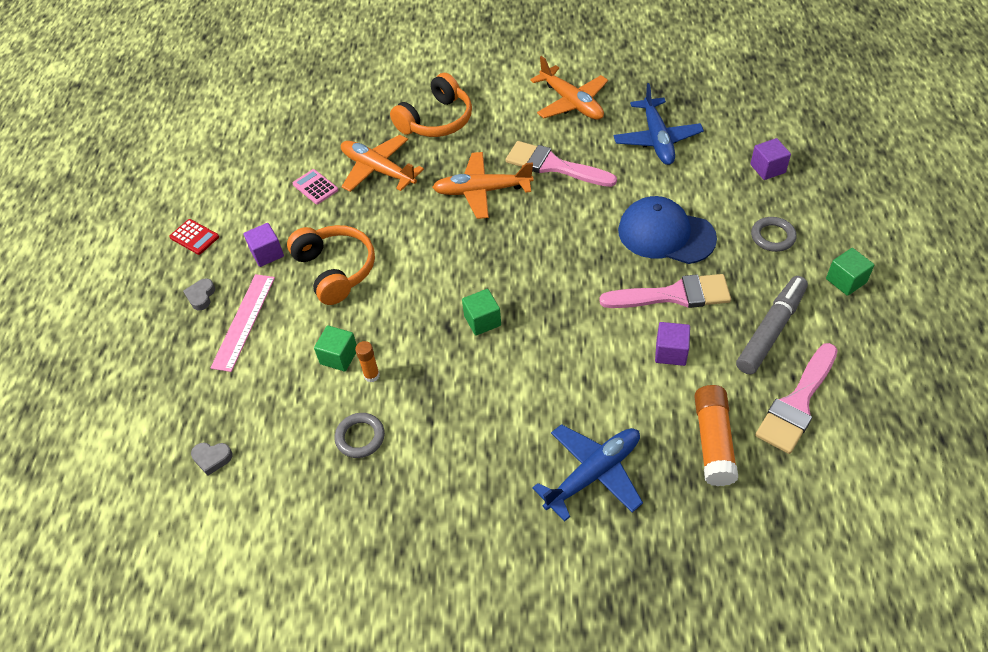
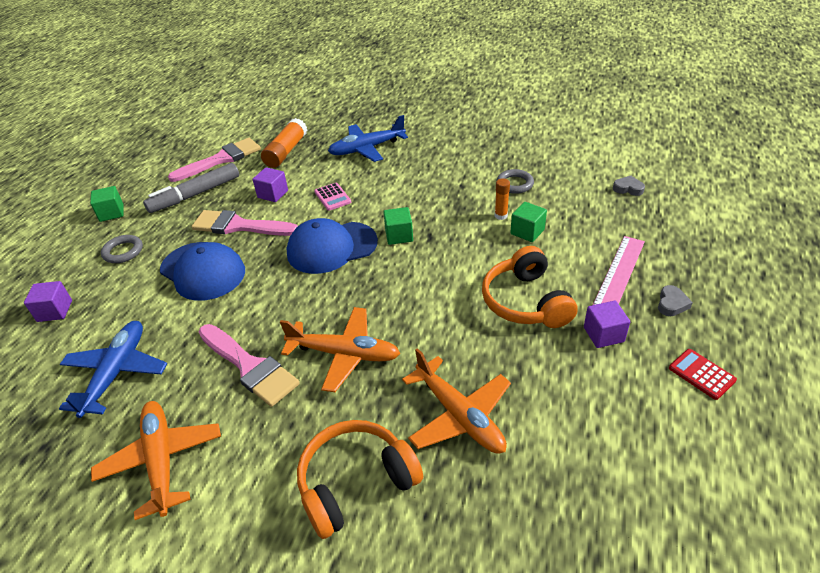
camera: 165 degrees left, 10 degrees down
(315, 187) = (546, 409): pink calculator -> pink calculator (332, 197)
(549, 289) = (331, 247): none -> blue cap

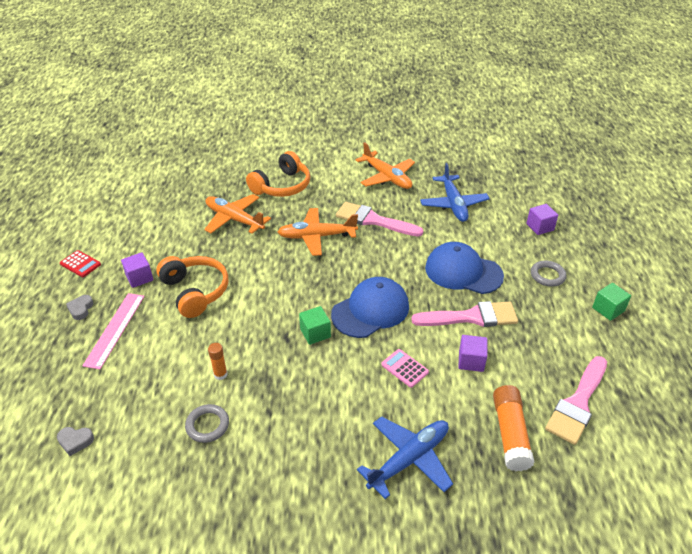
camera: 160 degrees right, 0 degrees up
(195, 194) = (551, 346): grey marker -> none
(527, 232) = (193, 359): green cube -> none

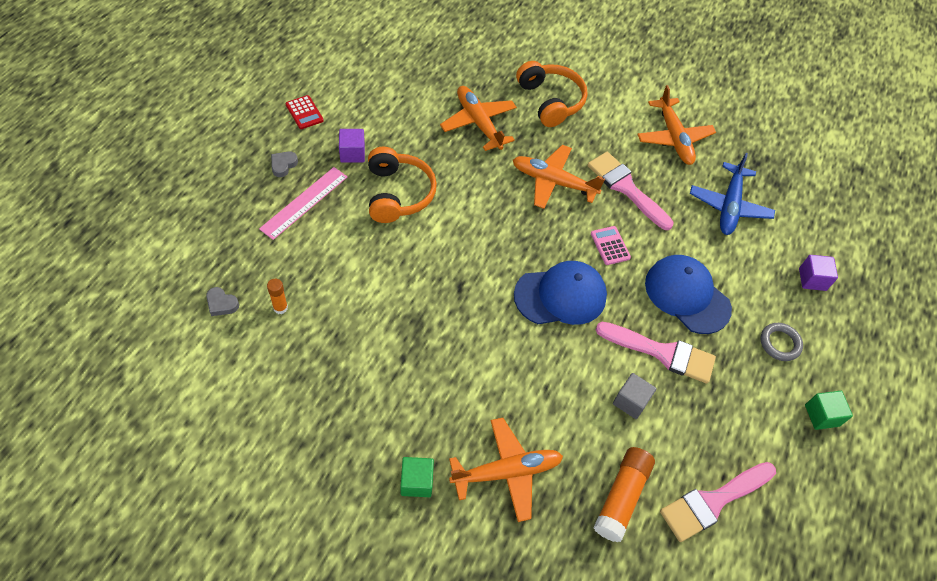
camera: 20 degrees right, 15 degrees up
(207, 425) = (341, 344): grey ring -> none
(220, 374) = (377, 297): orange glue stick -> orange glue stick (280, 308)
(282, 186) = (550, 101): orange headphones -> orange headphones turned 90 degrees counterclockwise
(315, 333) = (490, 295): green cube -> green cube (416, 482)
(404, 368) = (557, 376): pink calculator -> pink calculator (610, 246)
(409, 459) = (506, 472): blue plane -> orange plane
(471, 361) = (630, 401): purple cube -> grey cube

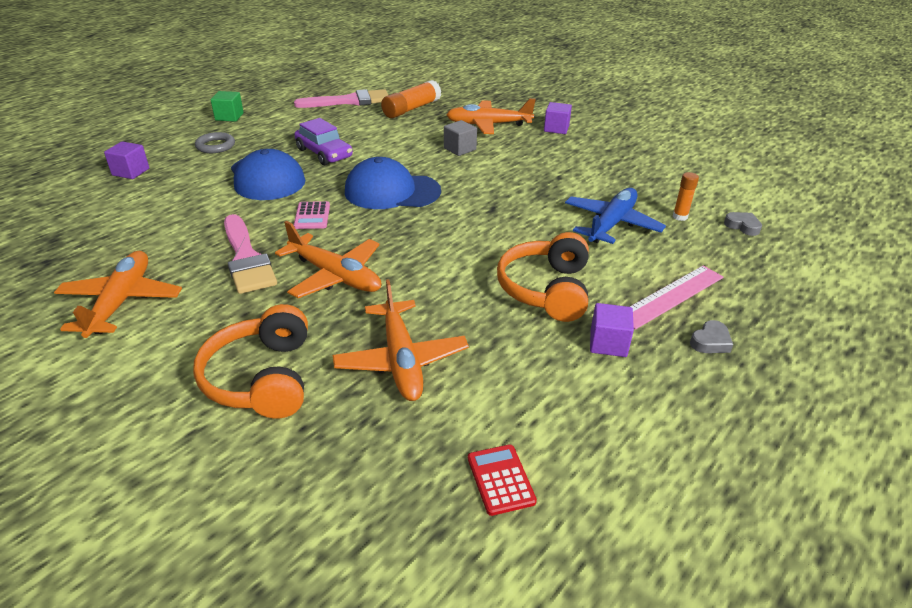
camera: 160 degrees left, 20 degrees down
(304, 112) = (694, 416): red calculator -> red calculator (500, 479)
(416, 482) = (556, 128): green cube -> purple cube
(630, 401) = (373, 137): grey cube -> grey cube (460, 149)
(662, 353) = (324, 153): pink brush -> purple car
(729, 206) = (139, 228): blue plane -> blue plane (611, 224)

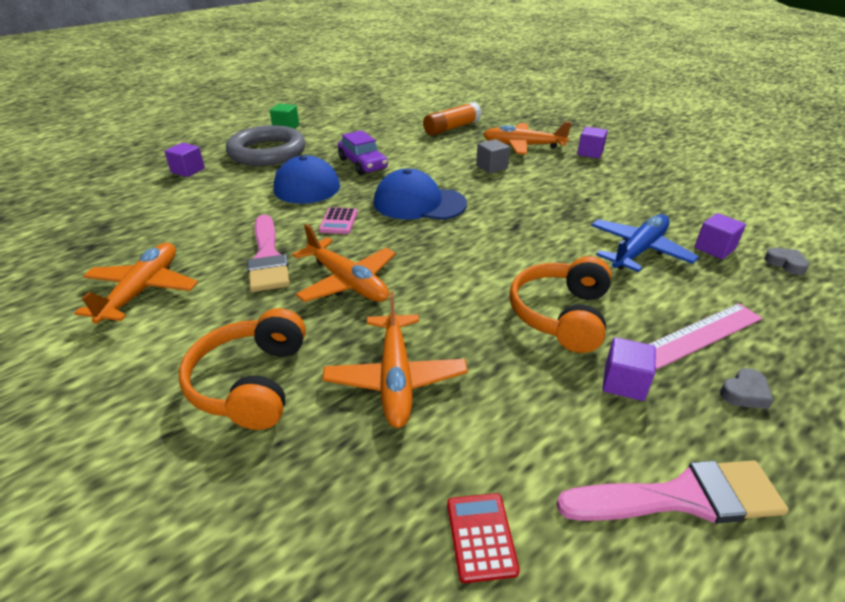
camera: 10 degrees right, 0 degrees up
(215, 146) = (267, 152): grey ring -> grey ring, size x2.19
(350, 101) = (396, 119): pink brush -> pink brush (682, 497)
(680, 217) = (714, 248): orange glue stick -> purple cube

